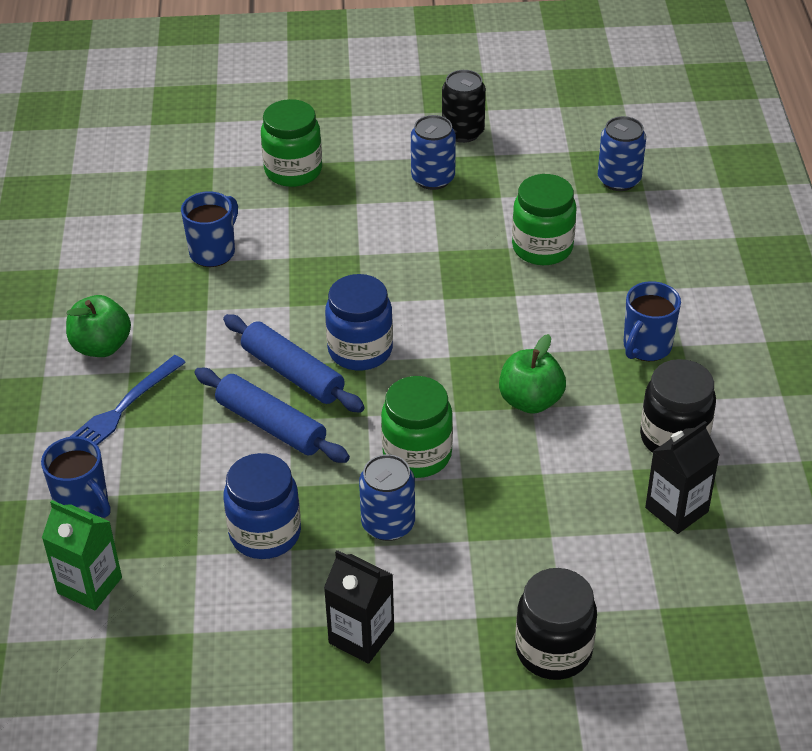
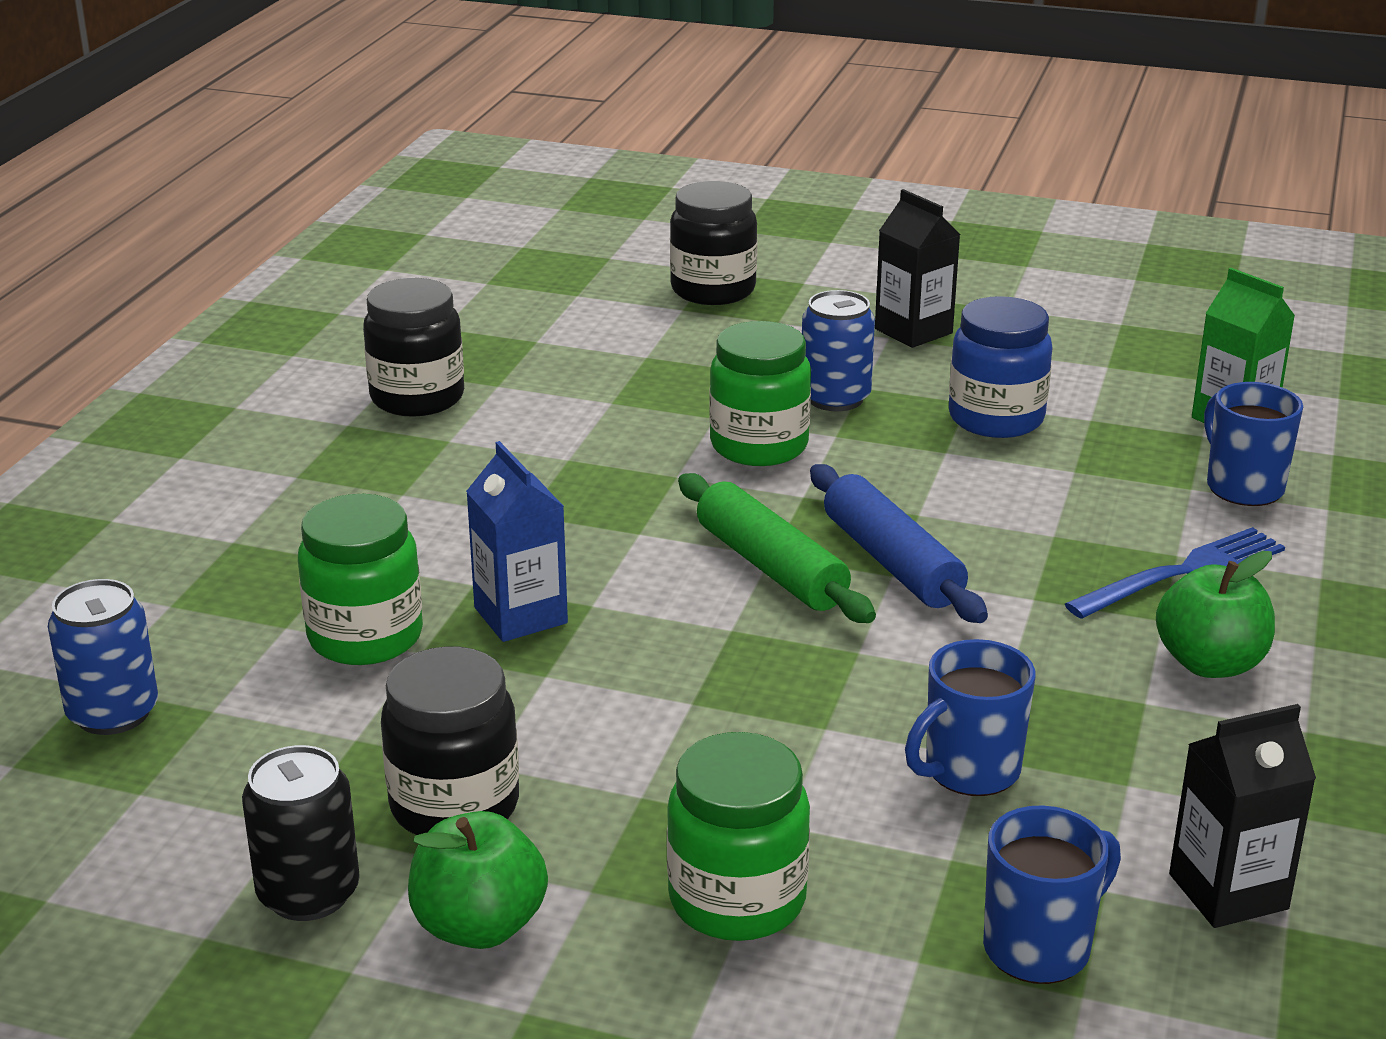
camera: 160 degrees left, 15 degrees down
(271, 425) = (949, 512): blue rolling pin -> none
(360, 350) = (771, 567): blue jar -> green rolling pin
(433, 178) = (455, 806): blue can -> black jar
(475, 281) = (520, 615): none -> blue carton
(530, 401) = (564, 464): green apple -> green apple (479, 926)
(646, 347) = (348, 484): blue mug -> blue mug (1040, 947)
(676, 510) = (482, 347): black carton -> black carton (1228, 891)

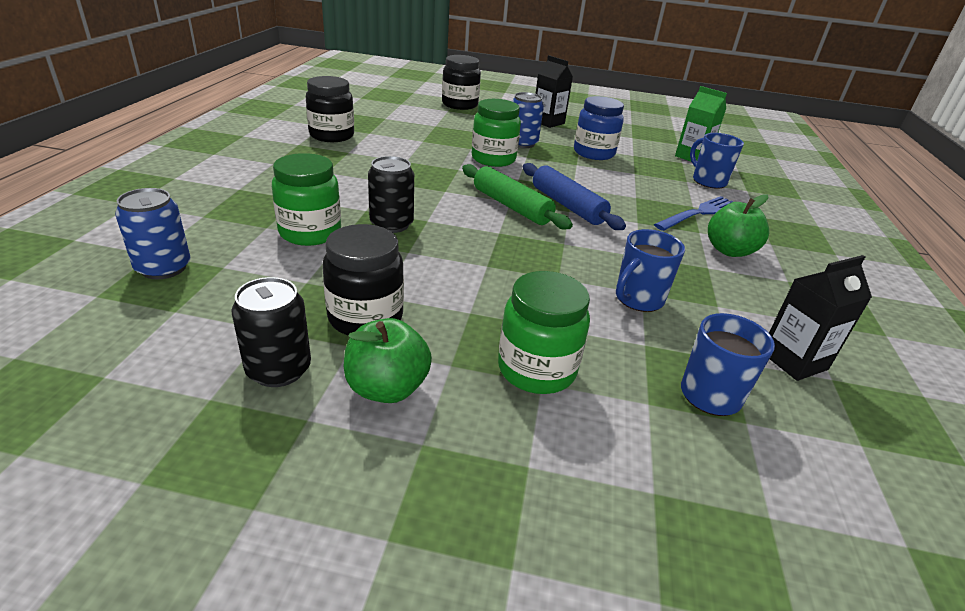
camera: 10 degrees left, 5 degrees up
(520, 615) = (391, 224): blue carton -> black can

